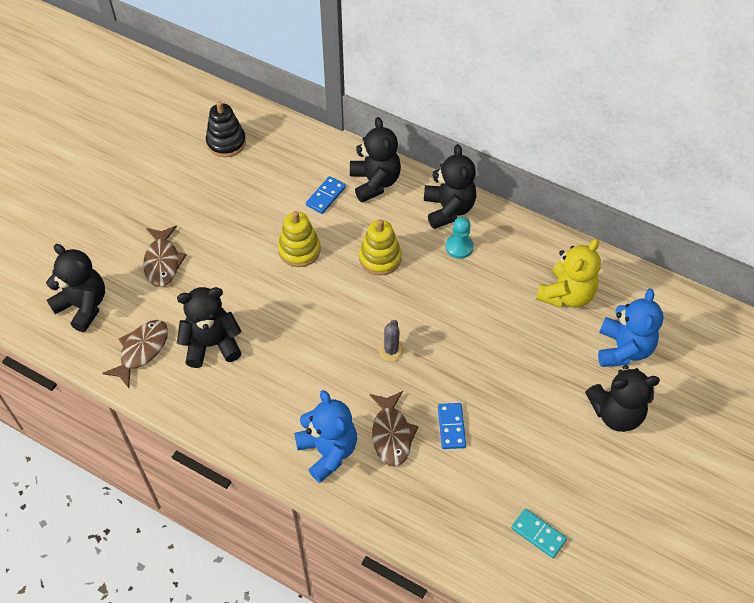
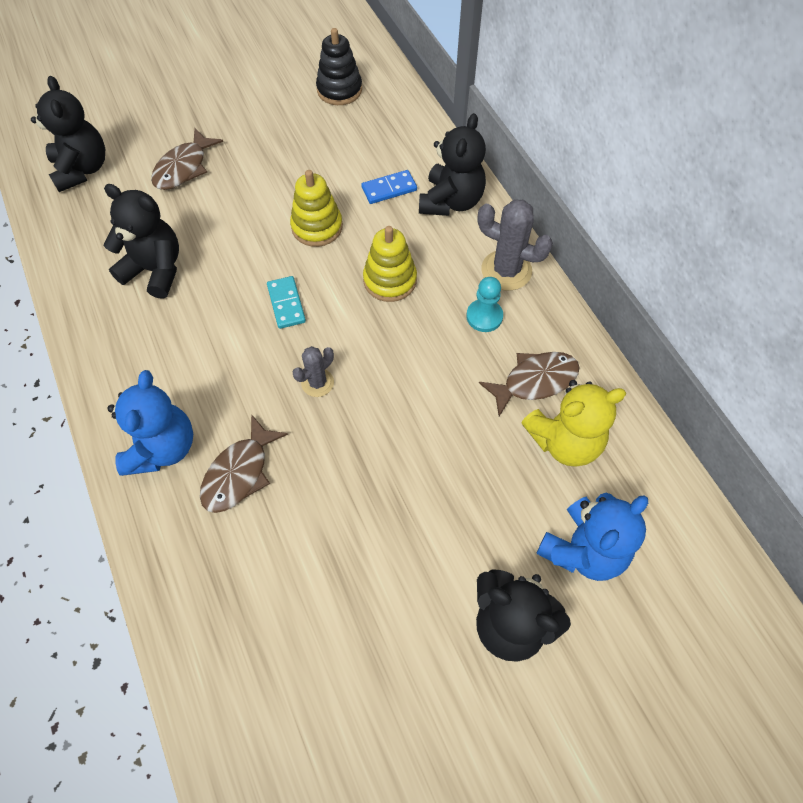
camera: 35 degrees right, 5 degrees up
(142, 351) = (90, 239): brown fish -> brown fish (535, 381)
(448, 209) = (506, 270): black teddy bear -> grey cactus
(451, 427) = (307, 507): blue domino -> none
(538, 534) = (295, 704): turquoise domino -> turquoise domino (286, 304)

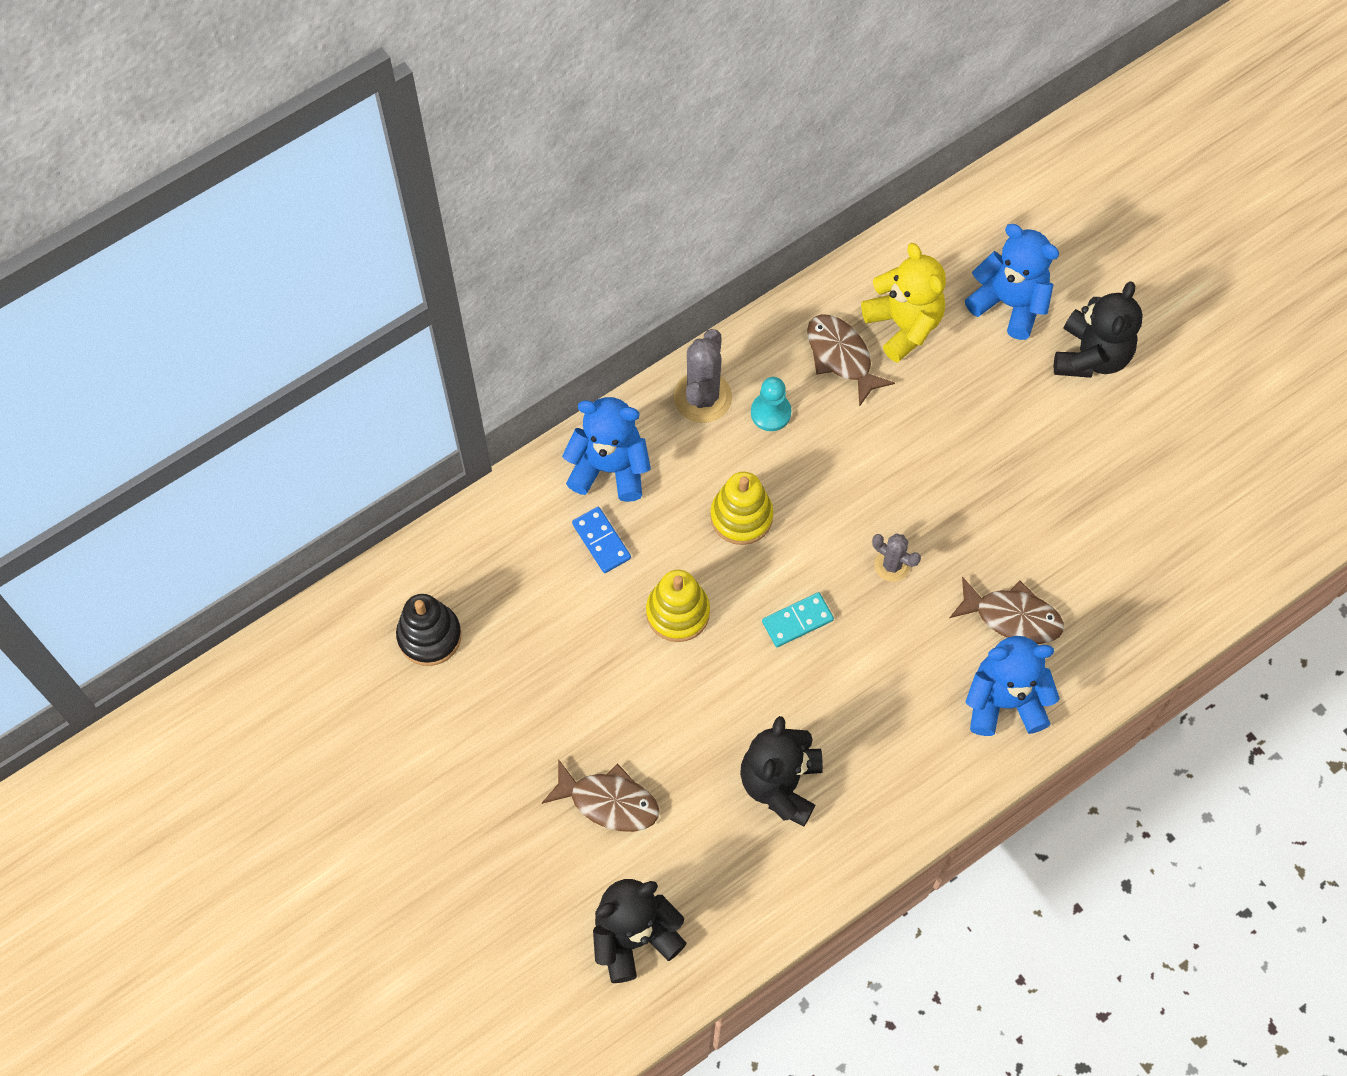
camera: 100 degrees left, 5 degrees up
(451, 201) = (609, 468): black teddy bear -> blue teddy bear

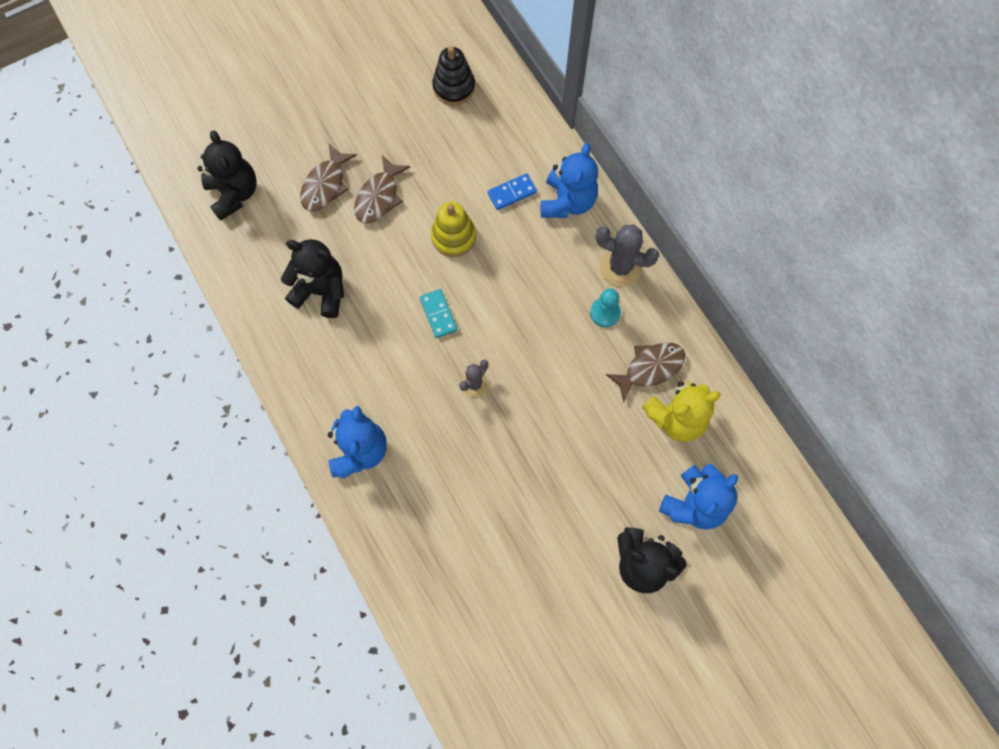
camera: 95 degrees right, 5 degrees up
(741, 516) = (523, 285): yellow stacking toy -> none
(1012, 617) = (424, 466): brown fish -> brown fish (379, 197)

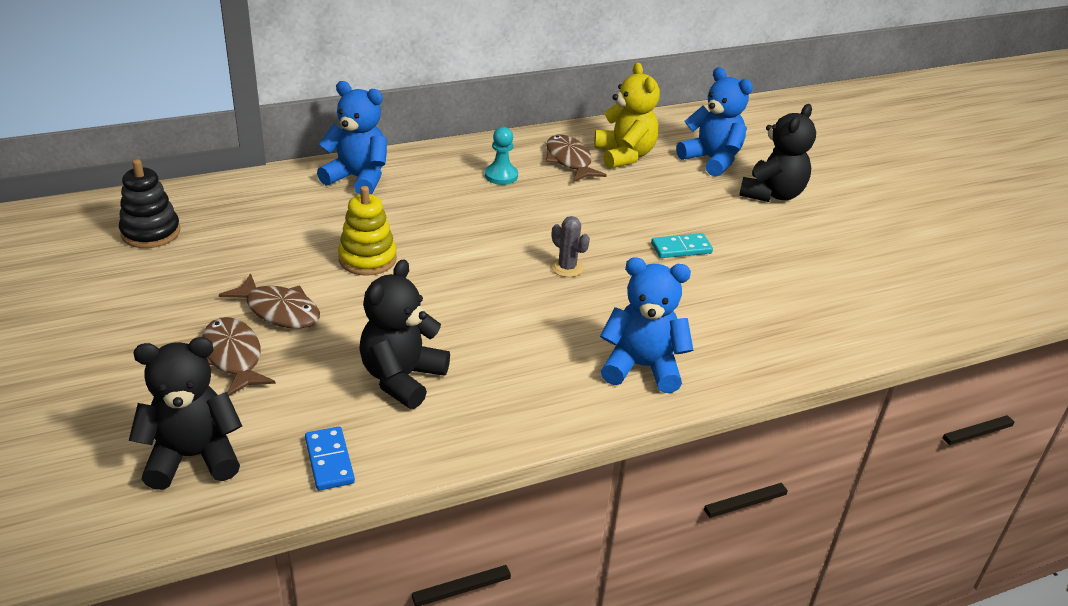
camera: 85 degrees left, 35 degrees down
(325, 185) = (233, 357): brown fish -> brown fish turned 150 degrees counterclockwise
(438, 314) = (469, 283): turquoise domino -> turquoise domino (681, 248)
(512, 193) = (328, 211): blue domino -> blue domino (329, 461)
(620, 267) = (451, 160): grey cactus -> none

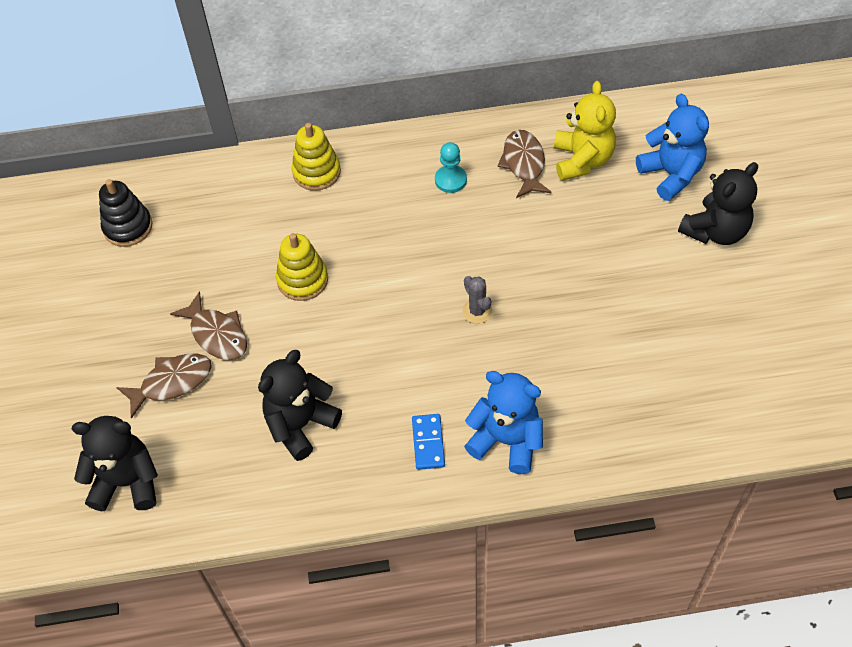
camera: 20 degrees right, 20 degrees up
(233, 357) = (172, 382): brown fish -> brown fish turned 75 degrees clockwise
(329, 461) = (226, 502): blue domino -> blue domino (428, 443)
(358, 178) = (316, 172): blue teddy bear -> yellow stacking toy
(681, 248) = (594, 298): turquoise domino -> none

